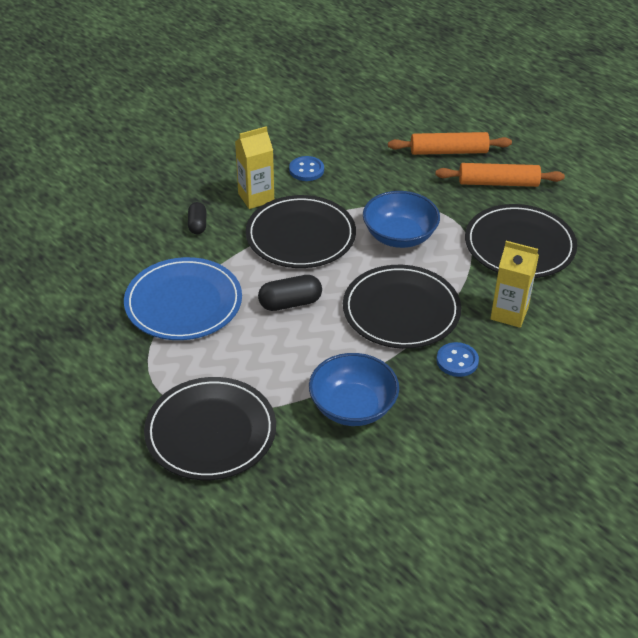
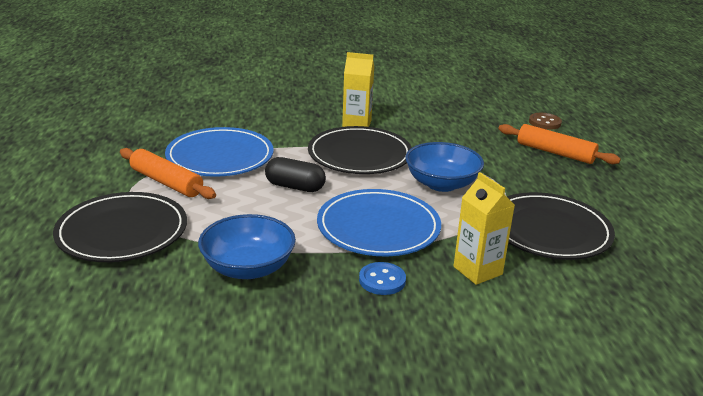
camera: 35 degrees right, 15 degrees down
(197, 225) = (293, 123): black capsule -> none
(306, 170) = (417, 124): blue button -> none
(401, 310) = (378, 227): black plate -> blue plate
(407, 115) = (544, 122): none -> brown button
(498, 183) = (579, 185): orange rolling pin -> orange rolling pin (166, 182)

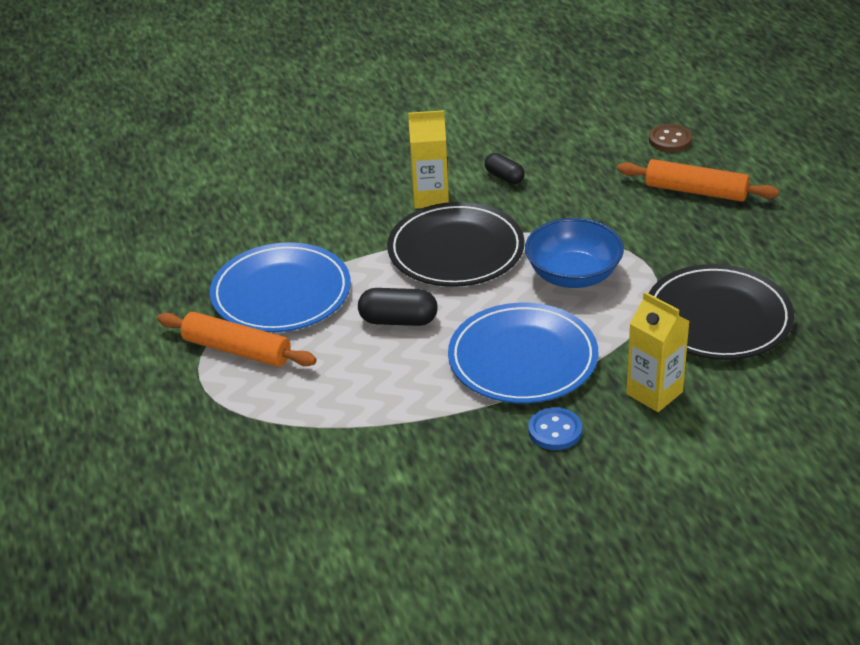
camera: 10 degrees left, 10 degrees up
(122, 232) = (227, 435): black plate -> none
(248, 268) = (400, 450): blue bowl -> none
(415, 122) = (504, 177): none -> black capsule

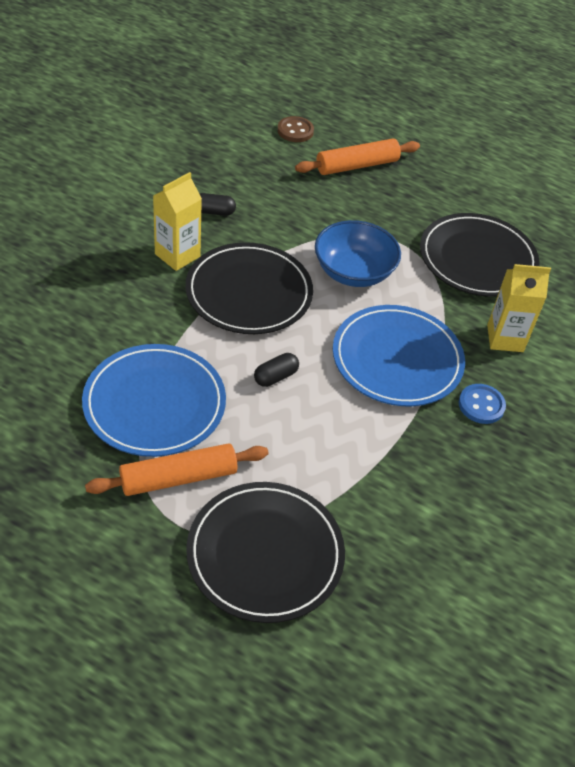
camera: 50 degrees left, 10 degrees up
(235, 432) = (265, 554): none -> black plate
(398, 320) = (275, 376): black capsule -> black capsule, size x0.66

